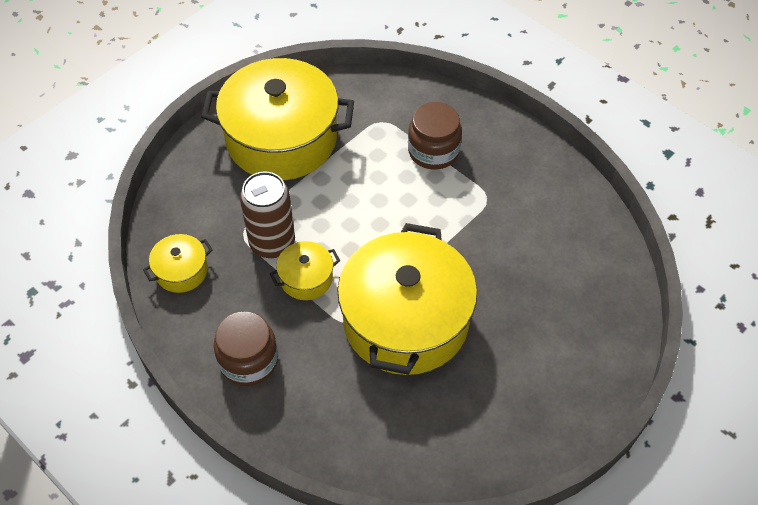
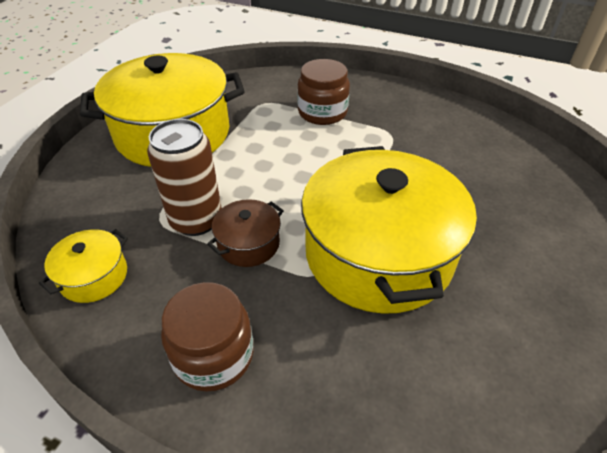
camera: 20 degrees left, 10 degrees down
(306, 278) = (248, 244): yellow pot -> brown pot

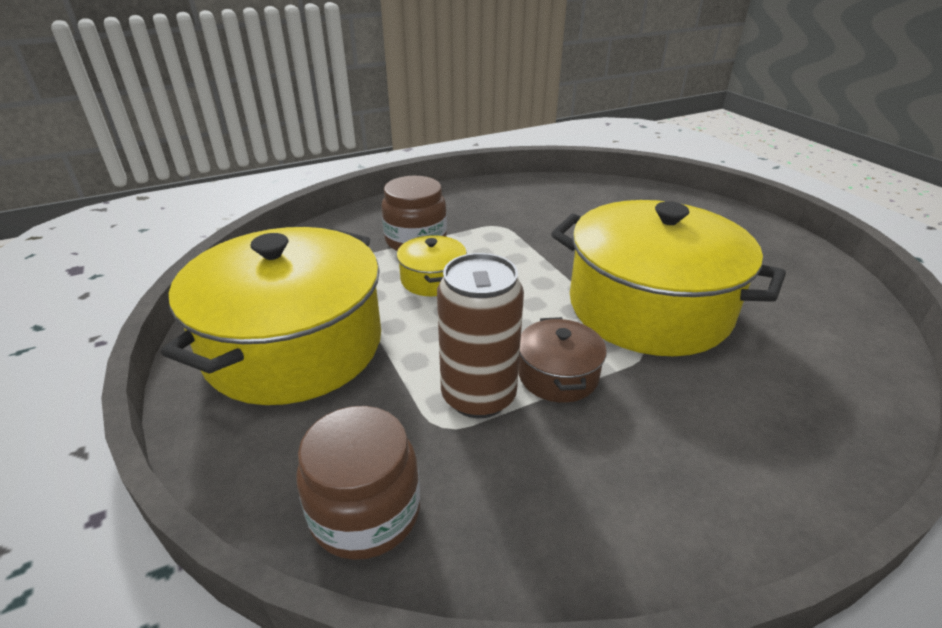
camera: 50 degrees left, 10 degrees down
(94, 276) = (483, 534): yellow pot -> yellow pot (432, 279)
(213, 355) = (701, 474): brown jar -> brown jar (365, 512)

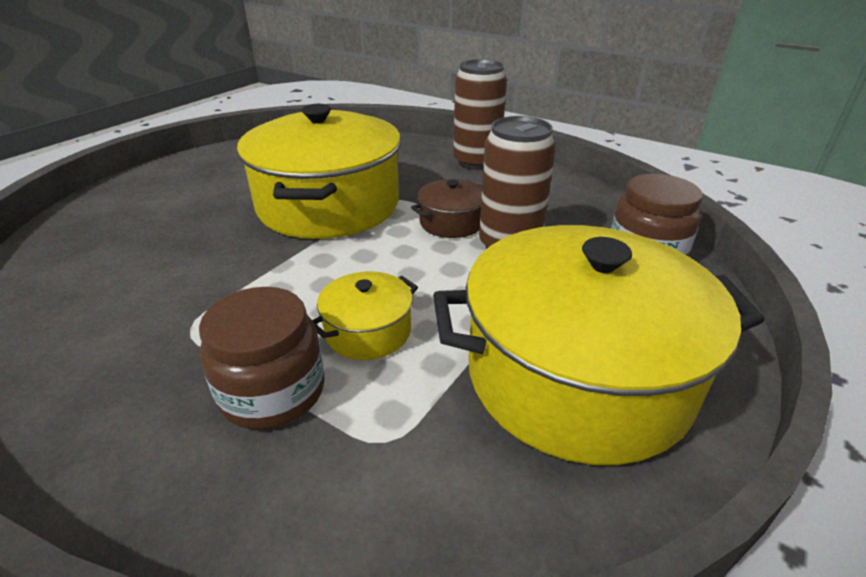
camera: 120 degrees left, 0 degrees up
(748, 485) = (476, 162): none -> brown can

